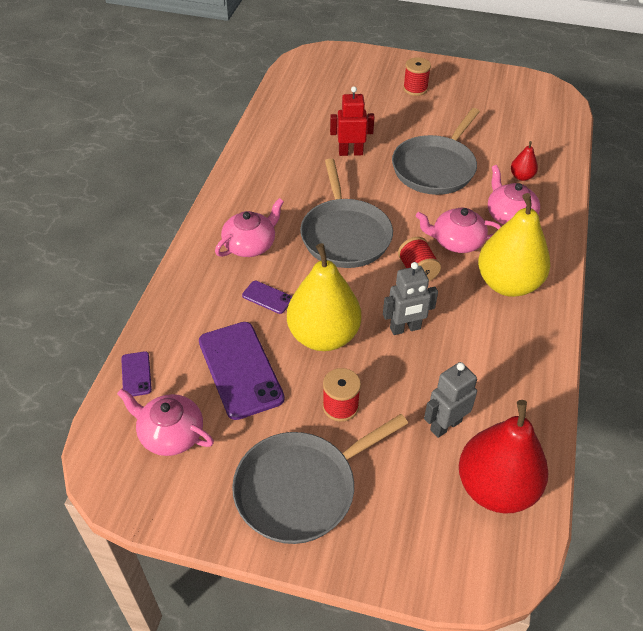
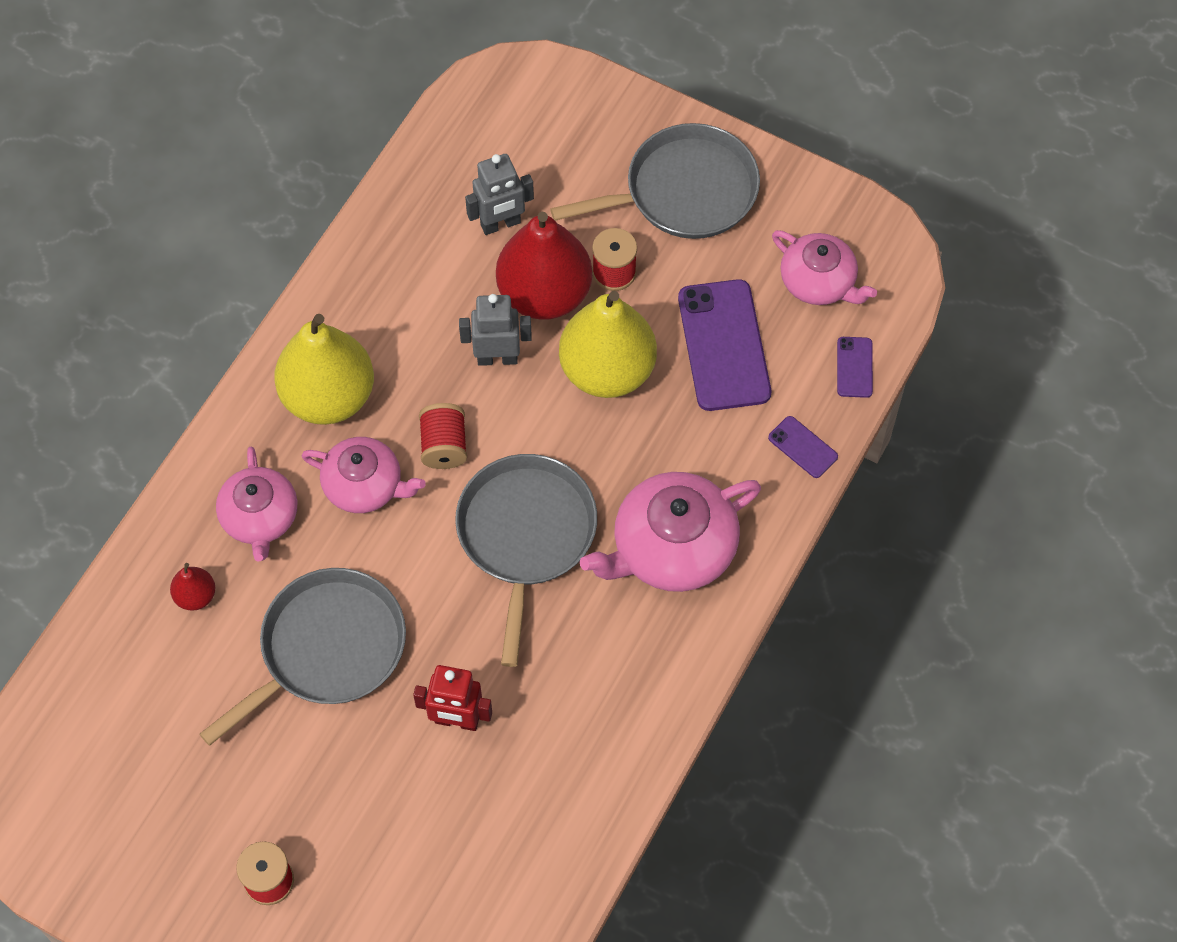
camera: 165 degrees left, 15 degrees up
(250, 245) = (672, 548): pink teapot -> pink teapot, size x1.53
(267, 297) = (667, 447): purple phone -> purple phone (803, 447)
(496, 488) = (476, 148): red pear -> red pear (544, 294)

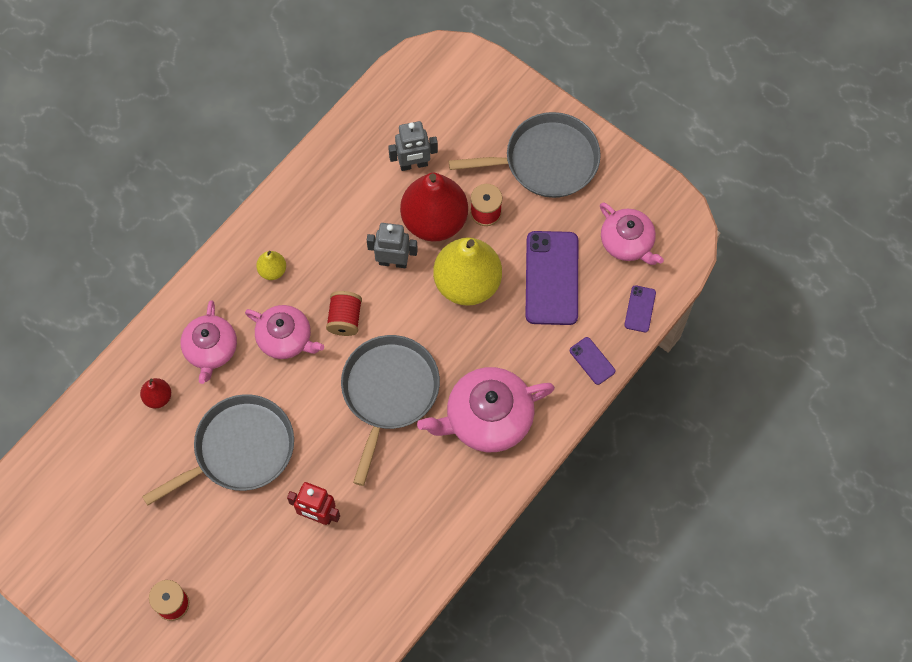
camera: 10 degrees right, 5 degrees up
(328, 396) = (272, 270): yellow pear -> yellow pear, size x0.44

